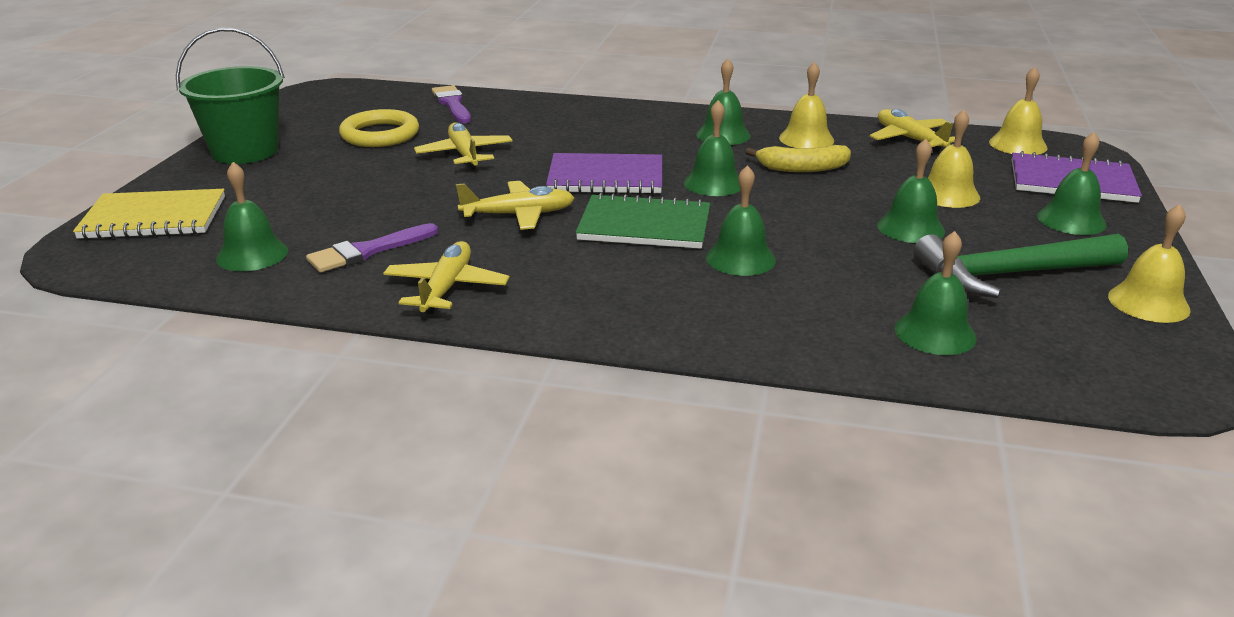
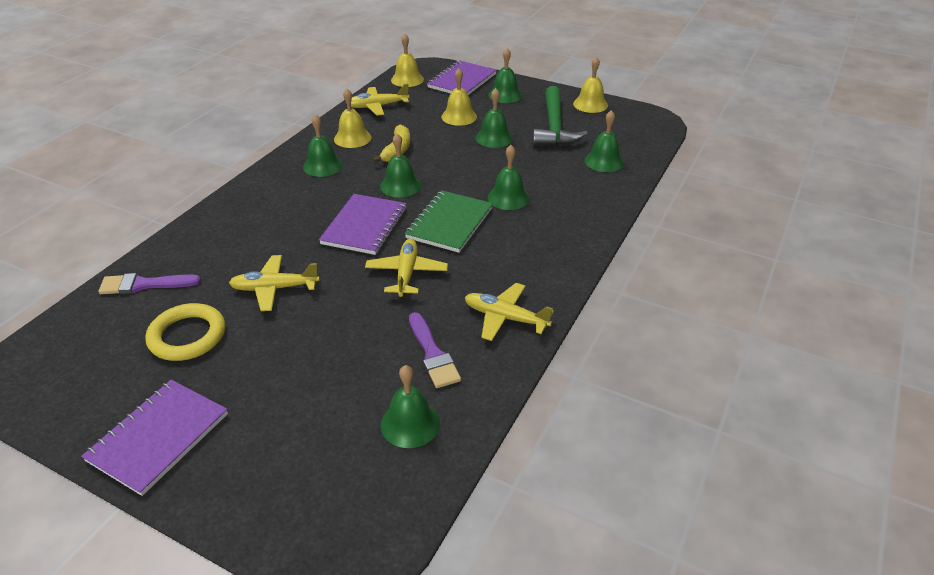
camera: 75 degrees left, 10 degrees up
(154, 218) = (295, 503): yellow notebook -> none
(245, 151) = (158, 437): green bucket -> purple notebook

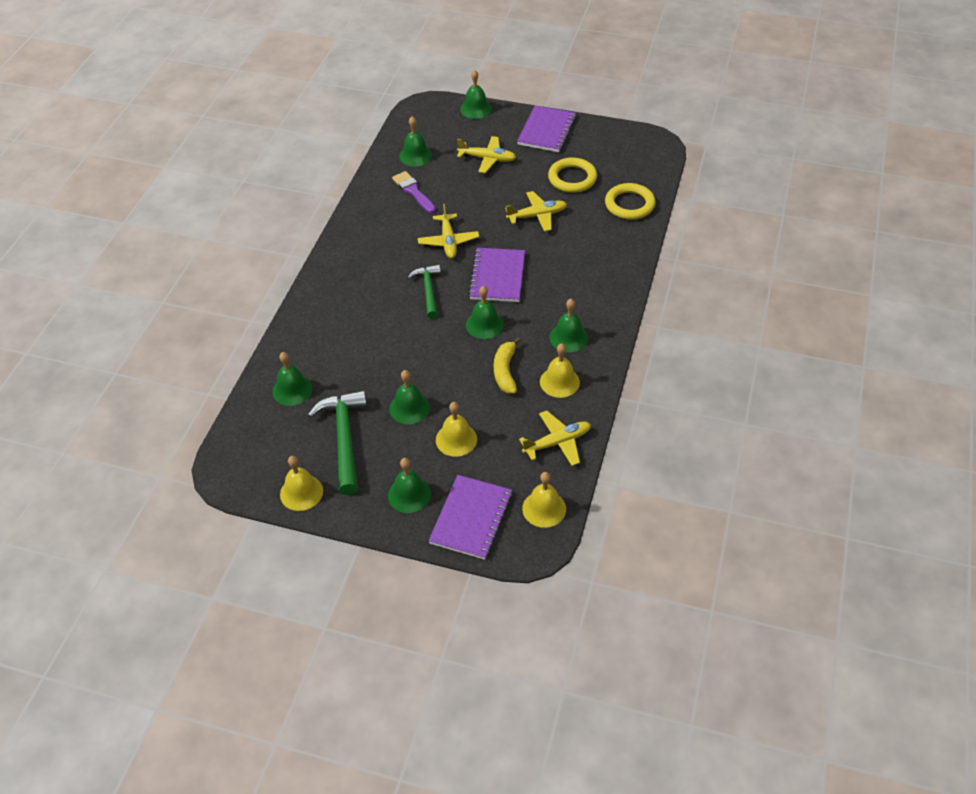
camera: 170 degrees right, 10 degrees up
(144, 285) = (629, 204): purple brush -> yellow ring
(449, 223) = (428, 290): green notebook -> green hammer
(505, 318) = (371, 220): yellow plane -> yellow plane (487, 159)
(508, 198) = (383, 326): green bell -> green bell (476, 109)

